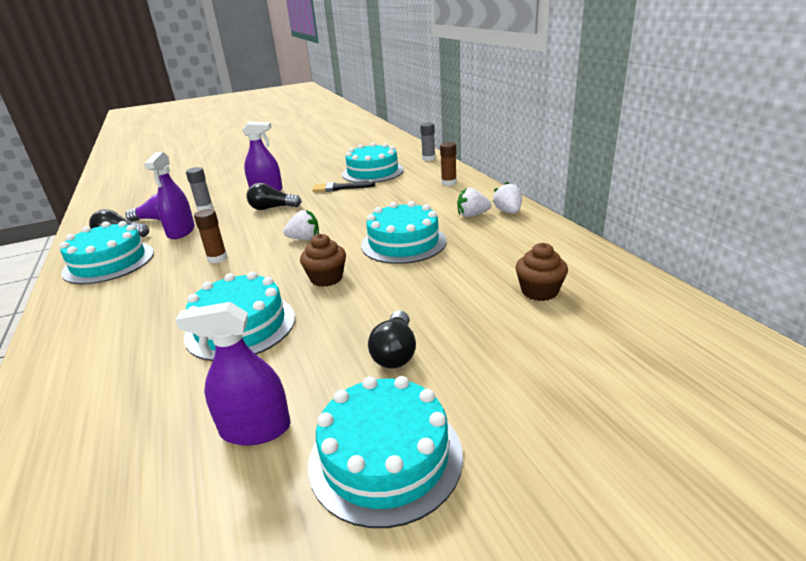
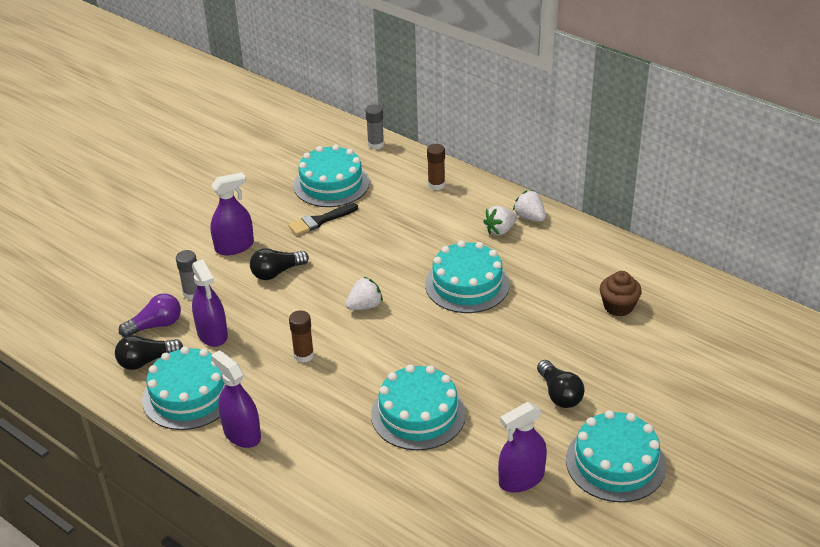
camera: 30 degrees left, 10 degrees up
(97, 297) = (242, 434): none -> purple spray bottle
(326, 278) = (438, 345): brown cupcake -> none

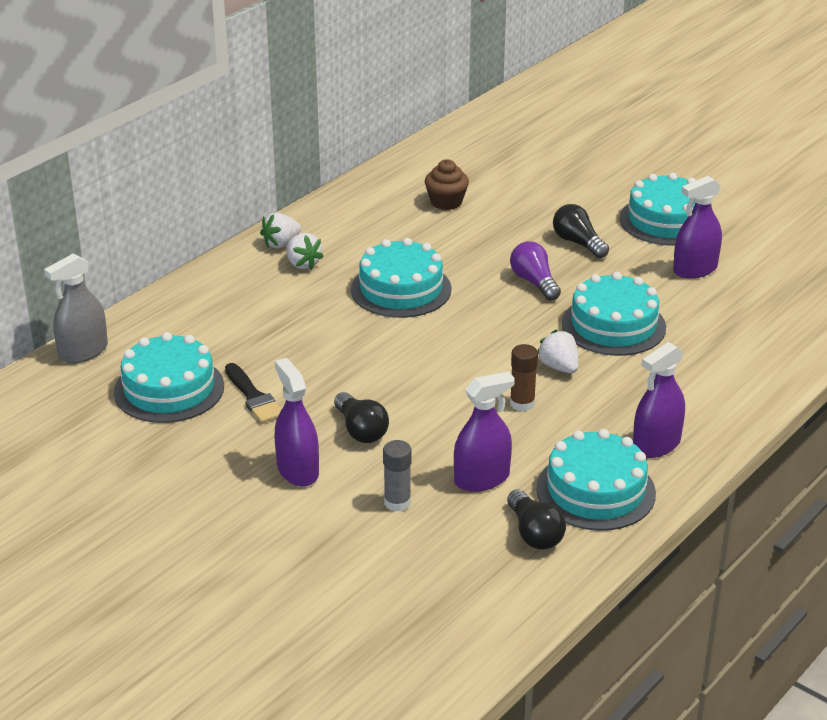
camera: 90 degrees left, 5 degrees down
(156, 325) = (463, 531): purple light bulb -> purple light bulb (534, 282)
(365, 306) = (434, 360): white strawberry -> white strawberry (559, 367)
(376, 144) = (83, 352): grey glue stick -> grey spray bottle
(436, 185) = (196, 305): brown glue stick -> none
(521, 479) = (695, 269): purple spray bottle -> purple spray bottle turned 90 degrees clockwise
(559, 394) = (578, 243): black light bulb -> black light bulb turned 105 degrees counterclockwise

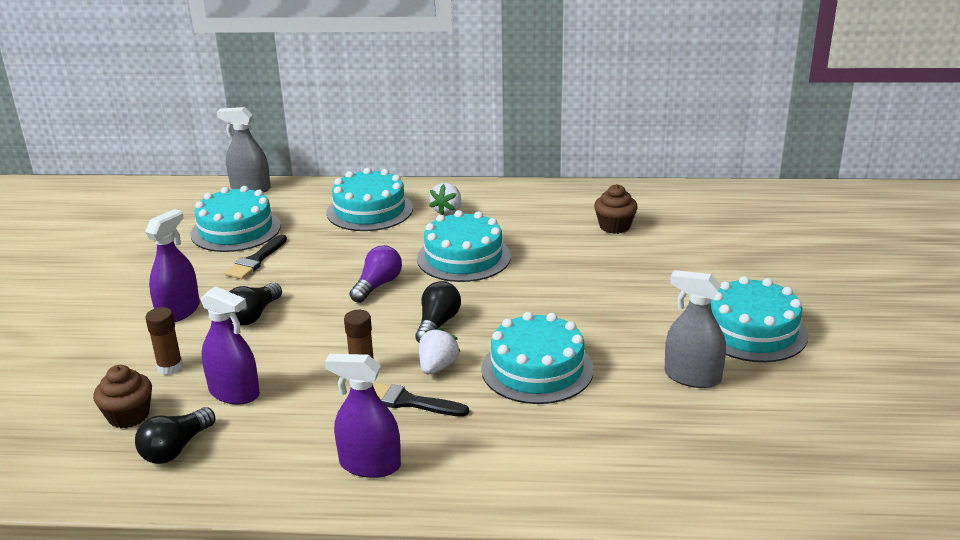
camera: 55 degrees right, 5 degrees down
(281, 244) = (463, 194): white strawberry -> none
(397, 502) = (170, 367): grey glue stick -> brown glue stick
(454, 546) = (128, 416): none -> brown cupcake
(534, 282) = (552, 306): purple light bulb -> purple light bulb (377, 285)
(578, 243) = (644, 303): black light bulb -> black light bulb (437, 324)
(593, 398) = (409, 402): none -> black brush
(596, 491) = (266, 457): turquoise cake -> turquoise cake (369, 210)
(695, 269) = (692, 377): purple spray bottle -> grey spray bottle

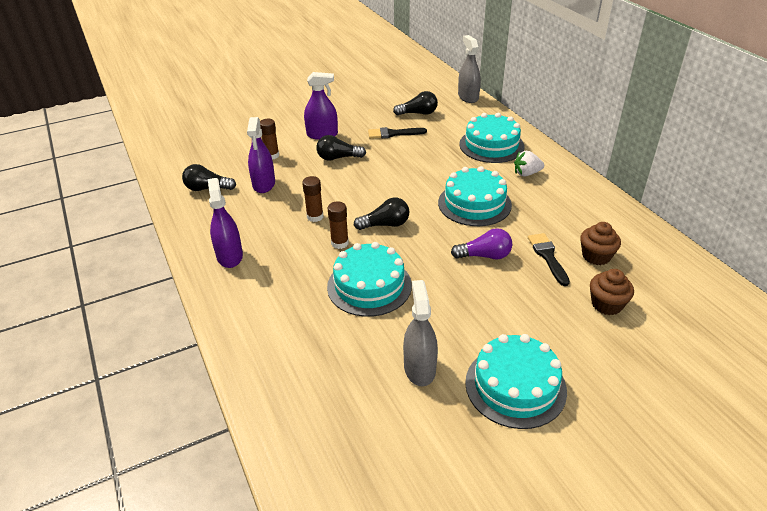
camera: 60 degrees right, 10 degrees up
(128, 416) = (225, 163): brown cupcake -> brown cupcake (606, 304)
(236, 230) = (418, 113): turquoise cake -> black light bulb
(377, 285) = (407, 185): purple light bulb -> purple light bulb (484, 256)
(409, 402) = (296, 246): black brush -> black brush (548, 256)
(437, 367) = (339, 243): white strawberry -> brown glue stick

